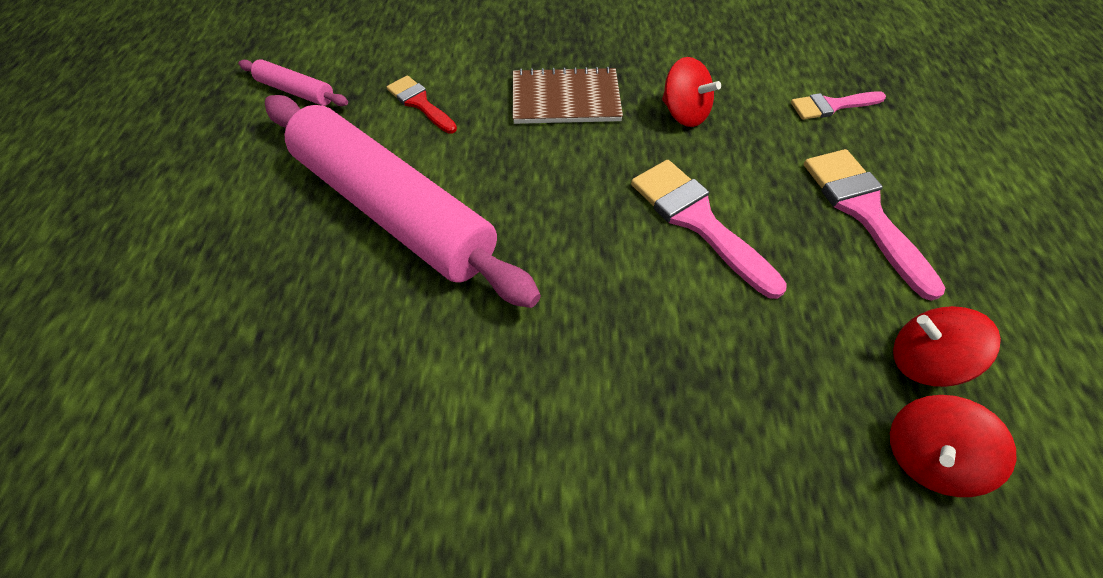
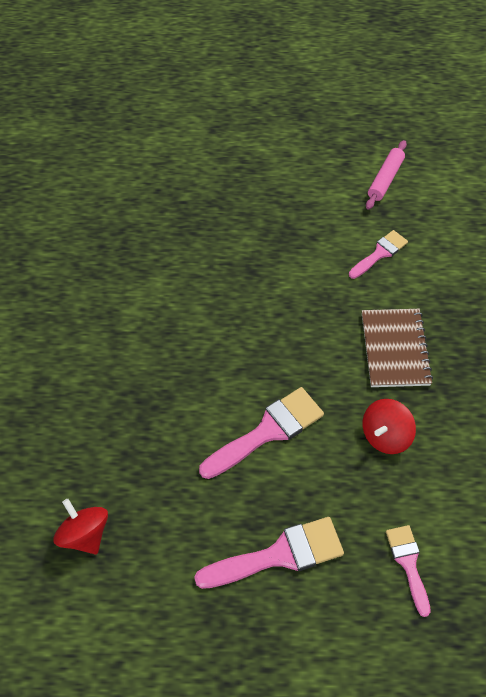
camera: 90 degrees right, 0 degrees up
(394, 210) = (273, 250): pink rolling pin -> none
(420, 103) = (380, 253): red brush -> pink brush
(922, 360) = (147, 555): red spinning top -> none

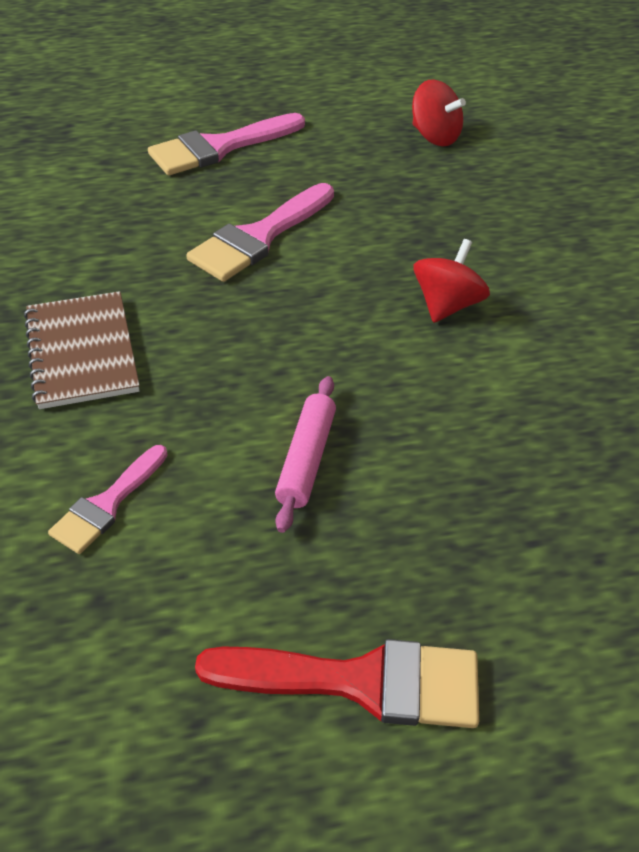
camera: 165 degrees right, 10 degrees down
(279, 165) = (360, 682): none -> red brush
(385, 179) = (93, 692): pink rolling pin -> pink rolling pin (306, 459)
(385, 436) = (98, 253): red spinning top -> red spinning top (447, 305)
(408, 563) = (74, 158): pink brush -> none

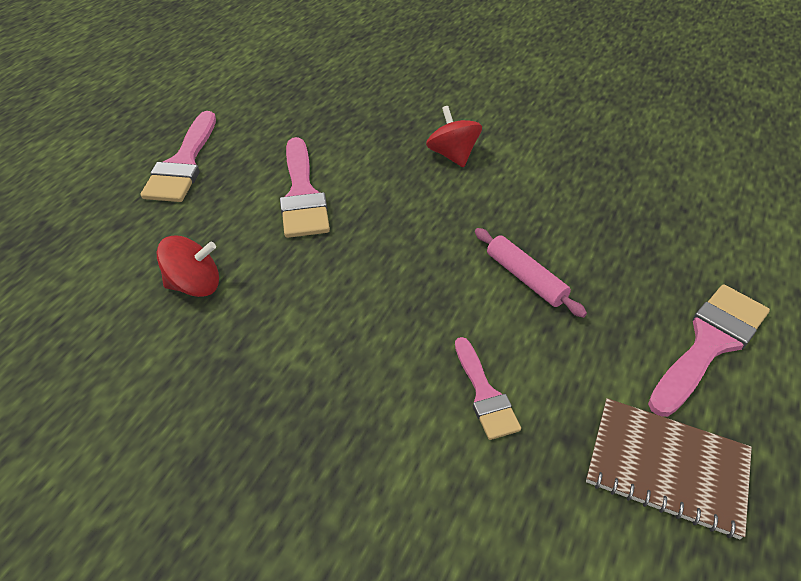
camera: 50 degrees left, 0 degrees up
(82, 352) = (320, 338): brown notebook -> brown notebook (667, 467)
(360, 682) = (709, 344): red brush -> pink brush
(434, 136) = (299, 77): red spinning top -> red spinning top (195, 285)

